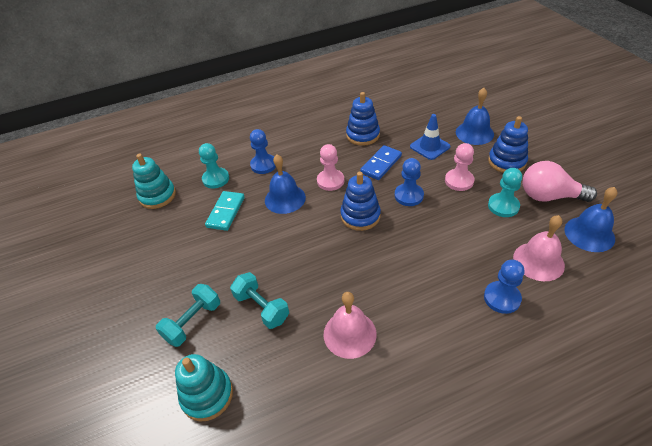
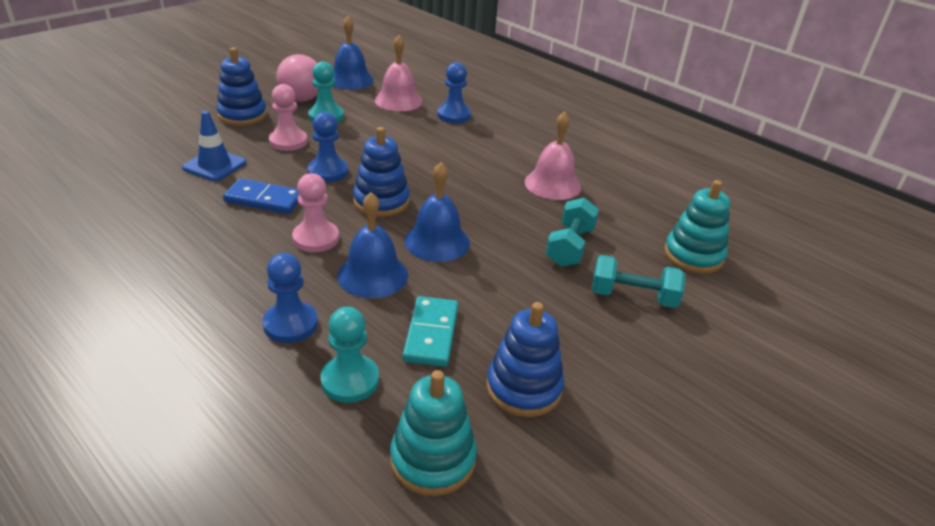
camera: 120 degrees left, 10 degrees down
(226, 212) = (431, 334): turquoise domino -> turquoise domino turned 75 degrees counterclockwise
(363, 135) = (185, 226): blue stacking toy -> blue stacking toy (524, 388)
(474, 133) = (178, 136): blue bell -> blue bell (437, 241)

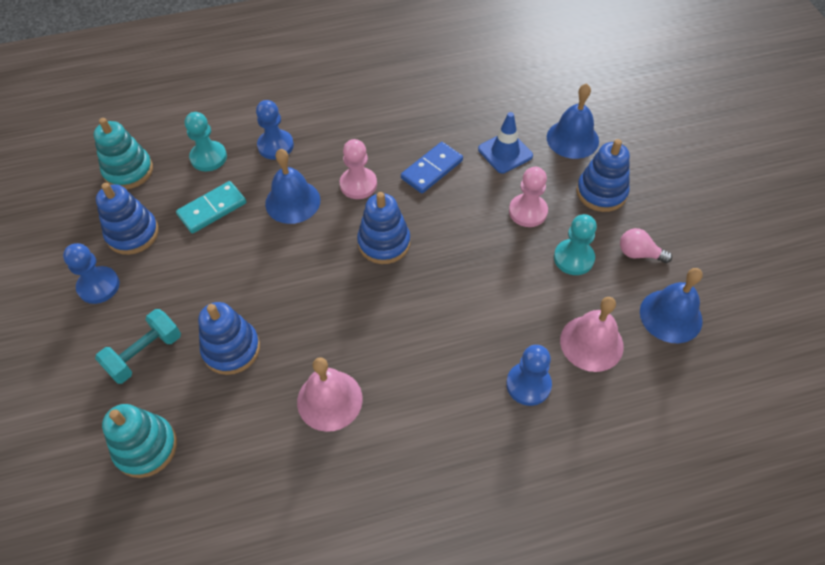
camera: 125 degrees right, 20 degrees up
(301, 94) = (639, 253): pink light bulb -> pink light bulb, size x0.56
(328, 172) = (455, 223): blue pawn -> blue pawn (99, 286)
(431, 334) = (212, 209): turquoise domino -> turquoise domino turned 75 degrees counterclockwise
(437, 241) = (304, 257): blue bell -> blue bell (572, 139)
(569, 247) = (231, 349): turquoise dumbbell -> blue stacking toy

